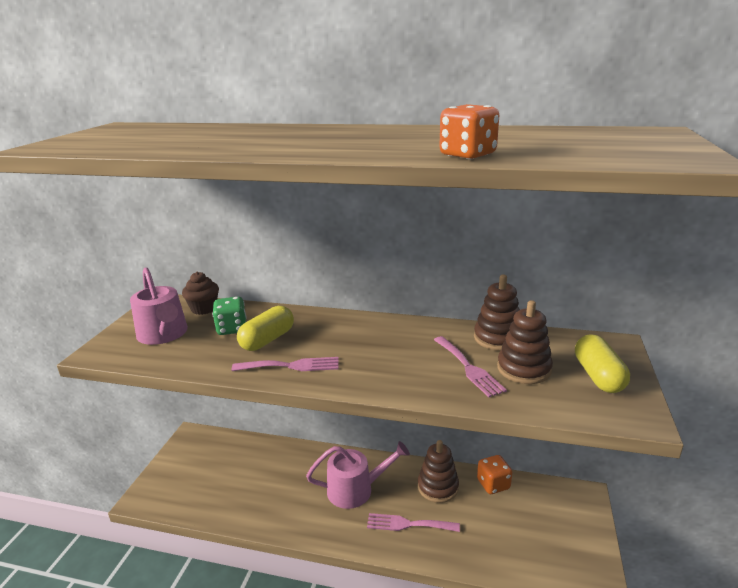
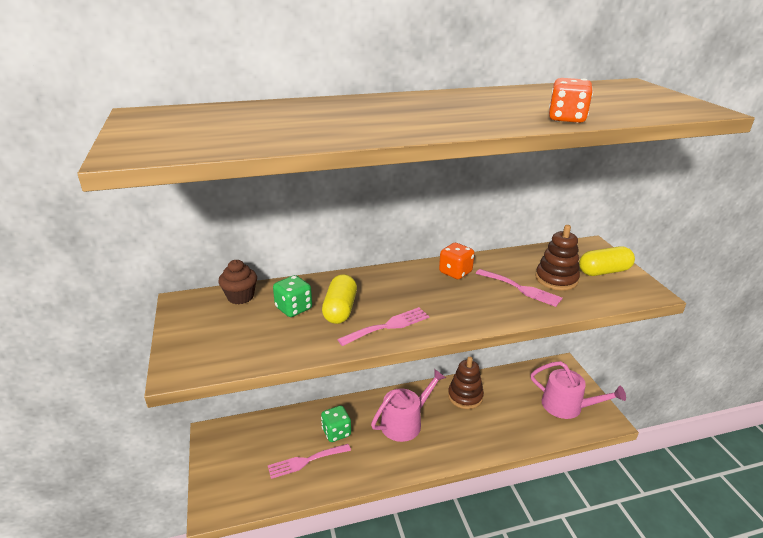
camera: 30 degrees left, 5 degrees up
(163, 334) = (230, 332): pink watering can -> pink watering can (567, 406)
(286, 474) = (336, 432): none -> green dice
(408, 524) = (465, 432): pink fork -> pink fork (306, 461)
(493, 484) = (501, 380): orange dice -> orange dice (455, 272)
(497, 338) = (516, 260): brown stacking toy -> none
(598, 376) = (604, 271): yellow capsule -> yellow capsule turned 75 degrees counterclockwise

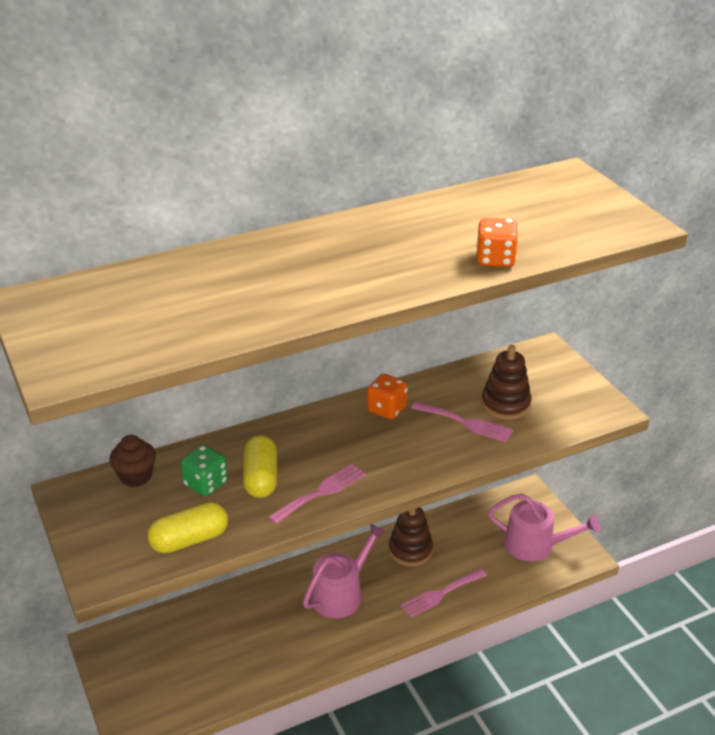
camera: 10 degrees left, 5 degrees up
(306, 461) = (228, 658): pink fork -> pink fork (440, 594)
(336, 432) = (258, 618): green dice -> none
(604, 271) = (560, 386): yellow capsule -> yellow capsule (189, 540)

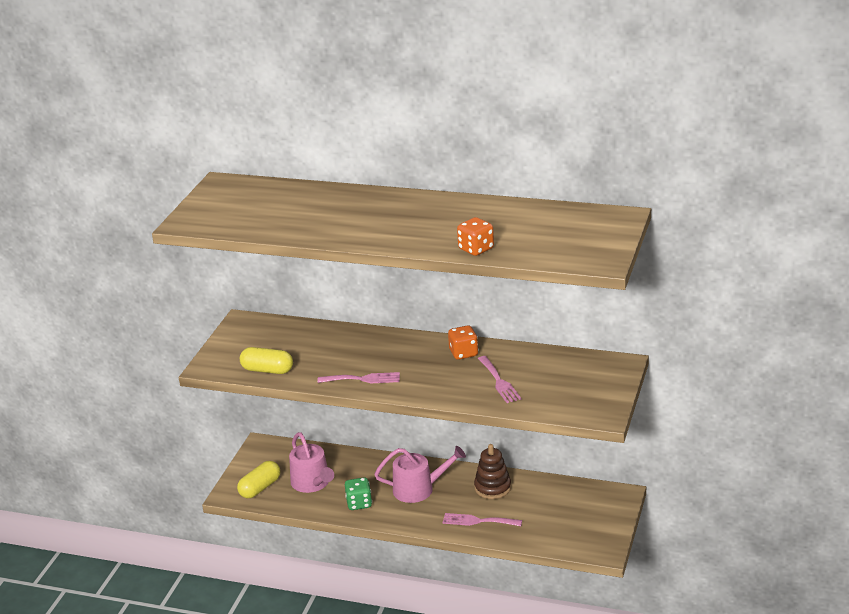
camera: 45 degrees right, 5 degrees down
(135, 476) = (282, 327): brown cupcake -> none
(205, 484) = (311, 347): green dice -> green dice (359, 503)
(261, 478) = (342, 357): yellow capsule -> yellow capsule (260, 488)
(505, 404) = (540, 383): brown stacking toy -> none
(535, 545) = (580, 527): pink watering can -> pink watering can (312, 483)

